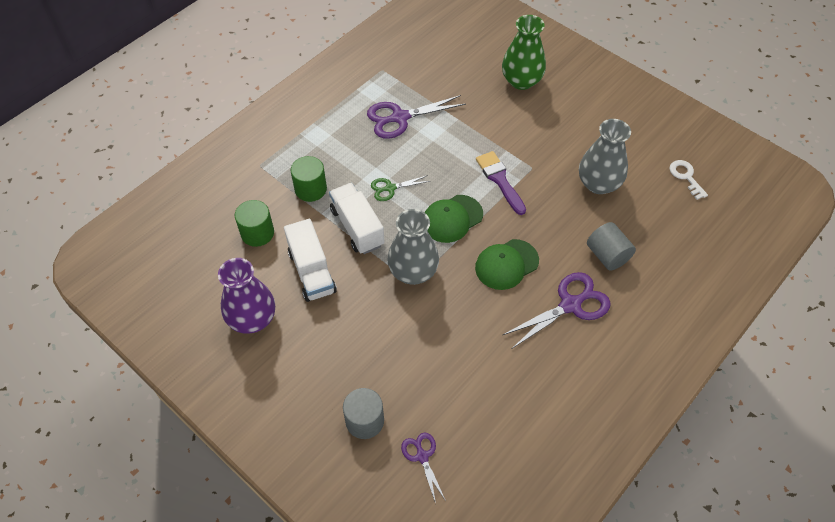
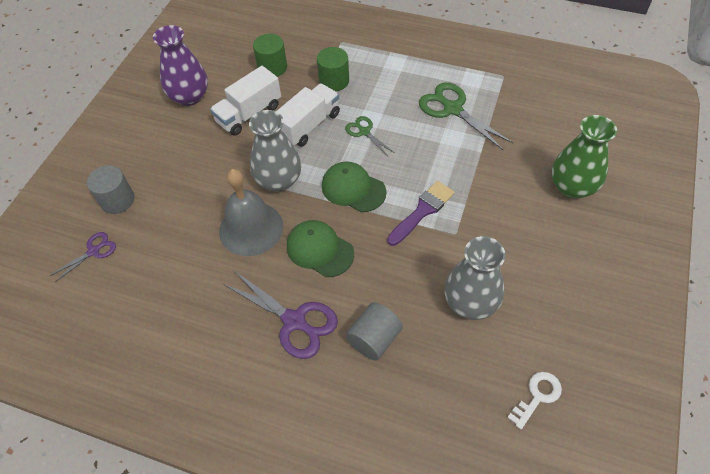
camera: 70 degrees right, 0 degrees up
(400, 118) = (452, 109): purple scissors -> green scissors
(458, 310) = (251, 228): none -> grey bell

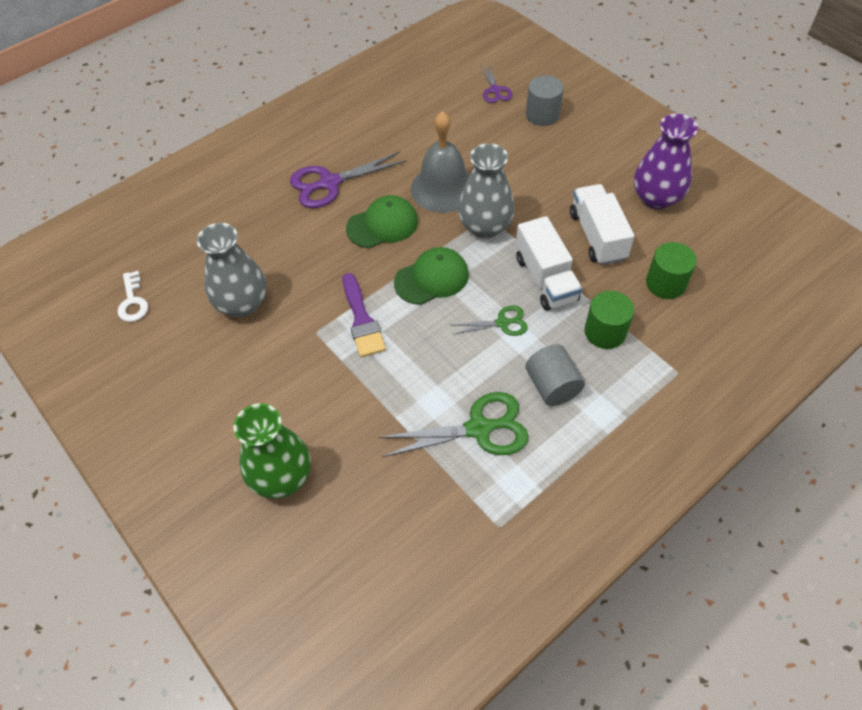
camera: 120 degrees right, 0 degrees up
(374, 339) = (271, 224): grey cylinder -> grey cylinder (552, 386)

